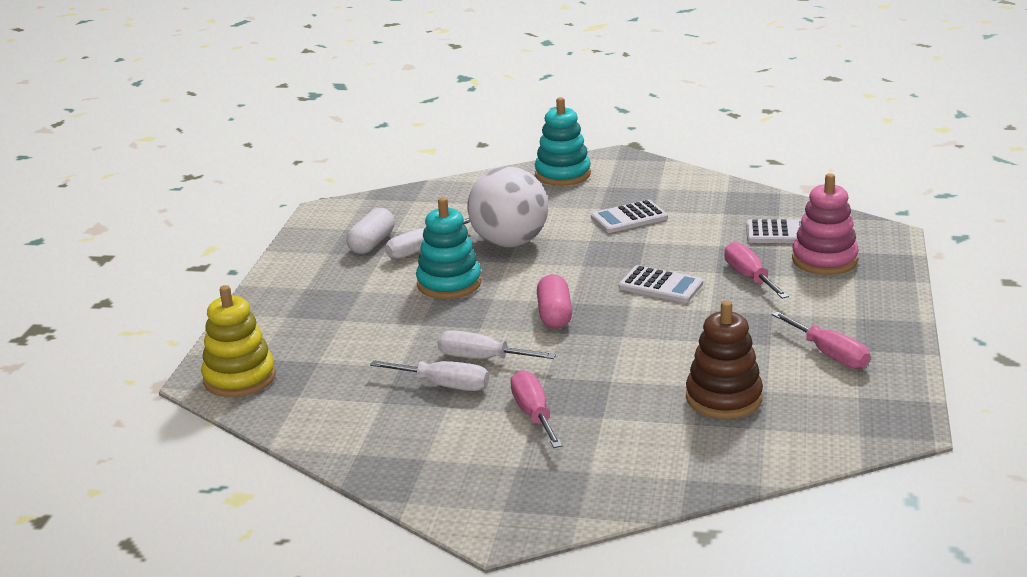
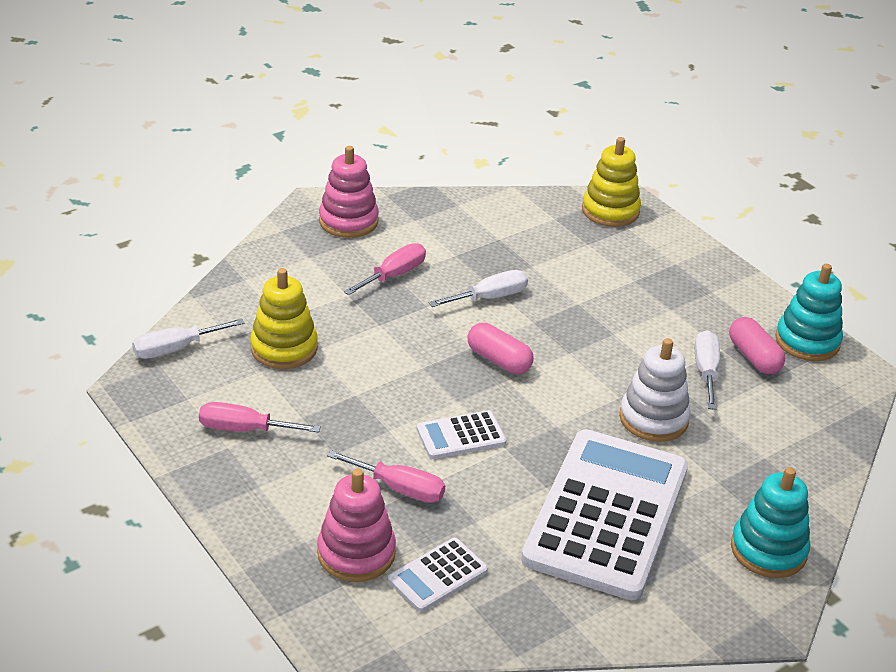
camera: 130 degrees right, 10 degrees up
(372, 243) = (754, 357): white capsule -> pink capsule
(444, 385) = (480, 267): white screwdriver -> white screwdriver (176, 349)
(449, 283) = (623, 349): turquoise stacking toy -> turquoise stacking toy (807, 341)
(493, 490) = (348, 221): none -> pink stacking toy
(509, 243) = (653, 418): white ball -> white stacking toy
(533, 414) = (394, 275): pink screwdriver -> pink screwdriver turned 75 degrees counterclockwise
(629, 218) = (606, 514): white calculator -> white calculator, size x2.34
(723, 398) = (284, 348): brown stacking toy -> yellow stacking toy

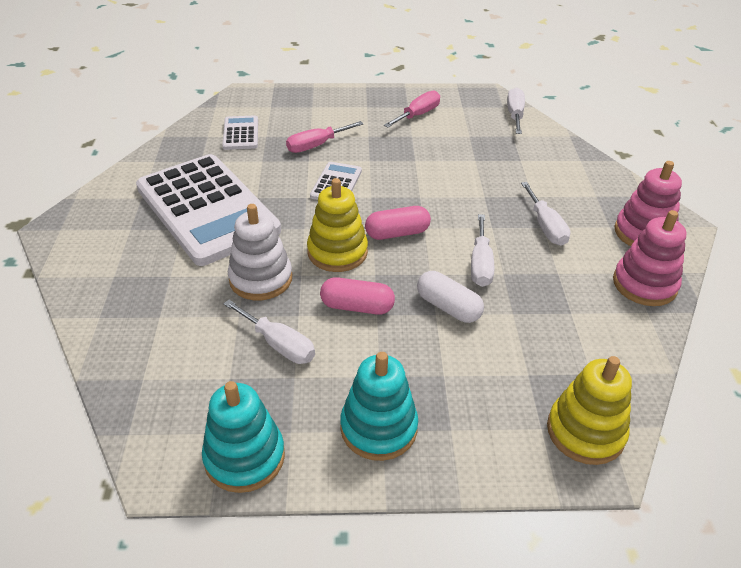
camera: 125 degrees right, 5 degrees up
(284, 348) = (486, 150): yellow stacking toy -> yellow stacking toy (337, 252)
(356, 553) = (286, 117): pink stacking toy -> pink stacking toy (644, 284)
(394, 275) = (545, 226): pink screwdriver -> white screwdriver
(563, 299) = (448, 307): none -> white capsule
(754, 357) = (264, 393): pink capsule -> pink capsule (357, 307)
(768, 550) = (93, 262): turquoise stacking toy -> turquoise stacking toy (378, 428)

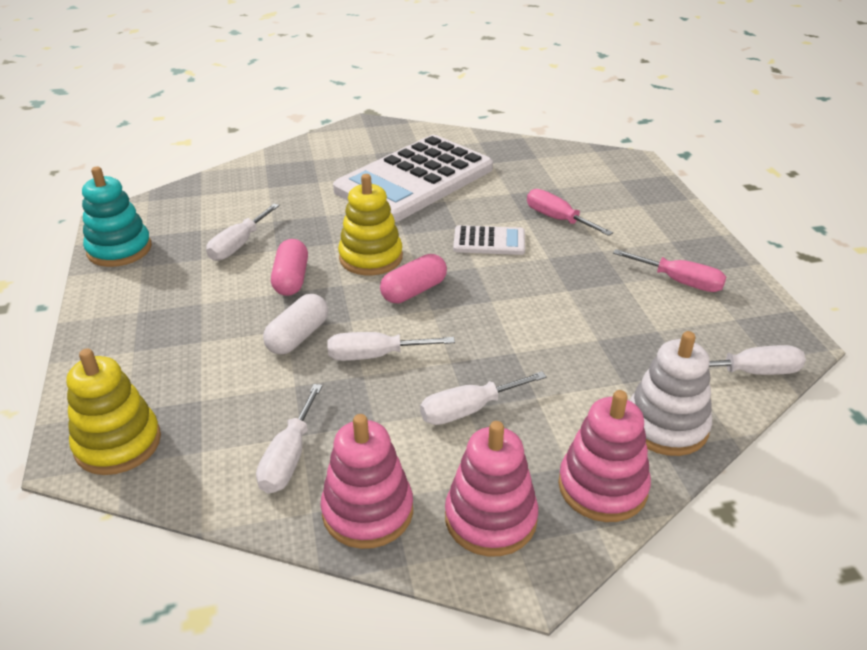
camera: 80 degrees right, 5 degrees down
(240, 133) = (552, 173): white calculator -> none
(261, 279) = (322, 223): white stacking toy -> white stacking toy (666, 426)
(378, 428) = (140, 309): turquoise stacking toy -> none
(397, 233) = (414, 291): pink capsule -> pink capsule turned 75 degrees clockwise
(596, 320) = (289, 457): none -> white screwdriver
(613, 187) = (602, 487): none -> pink stacking toy

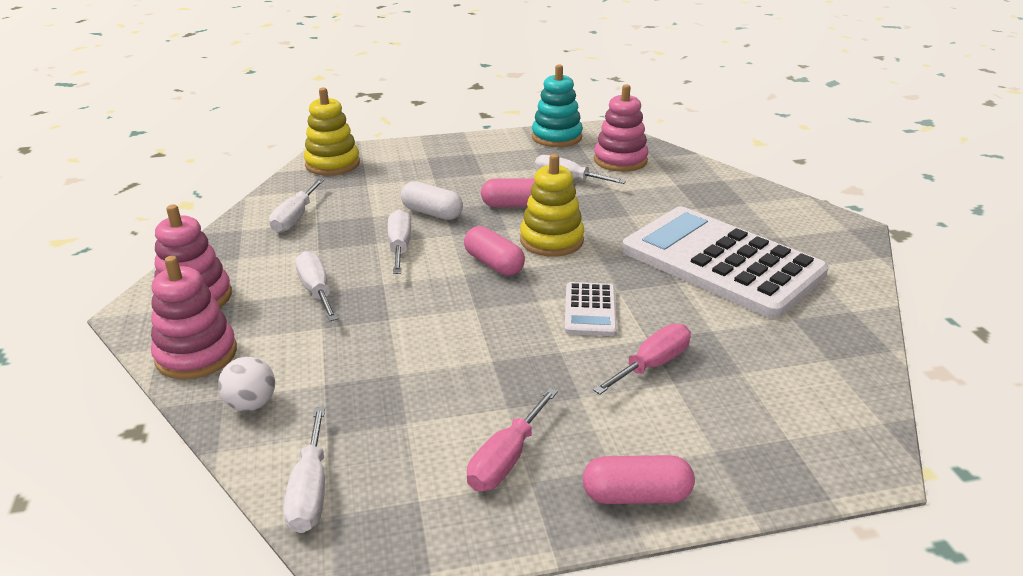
camera: 90 degrees right, 5 degrees down
(289, 457) = (295, 218): white screwdriver -> white screwdriver turned 90 degrees counterclockwise
(367, 511) = (230, 248): pink stacking toy -> pink stacking toy (620, 160)
(666, 426) = (251, 404): white stacking toy -> white ball
(691, 233) = (636, 495): none -> pink capsule

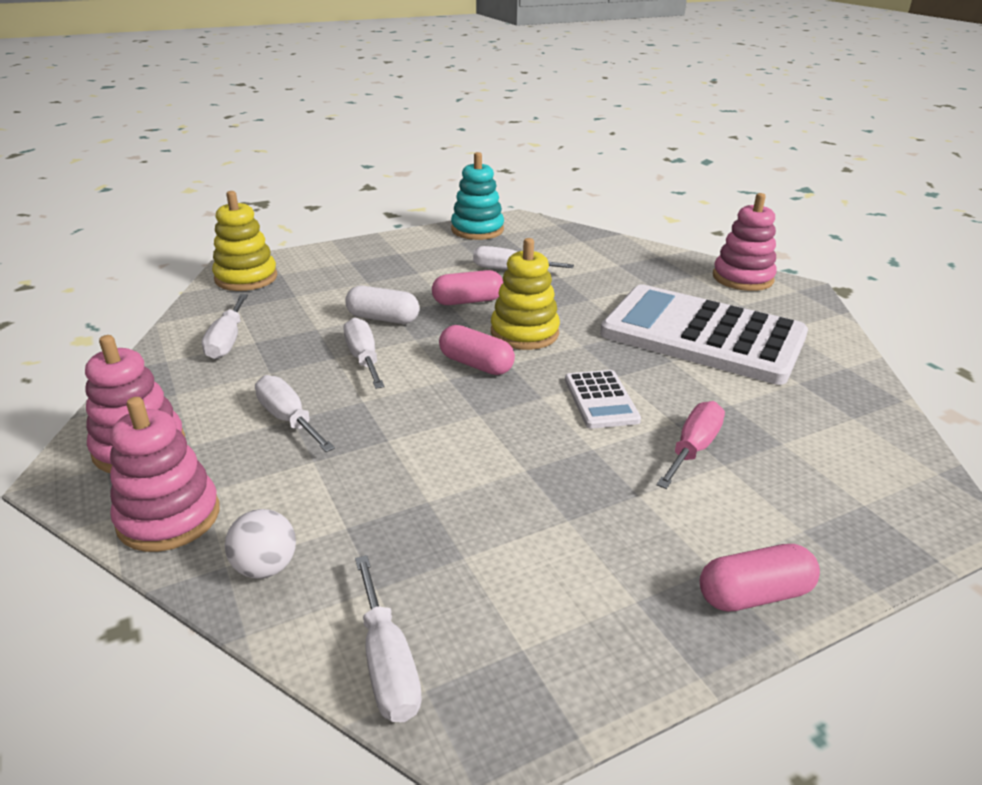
camera: 15 degrees left, 0 degrees up
(506, 459) = (597, 579): pink screwdriver -> none
(620, 160) = (552, 247): pink stacking toy -> pink stacking toy (742, 278)

